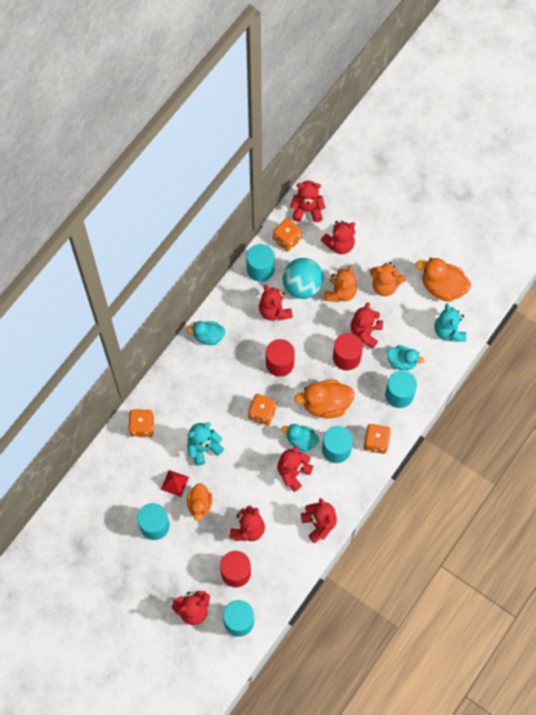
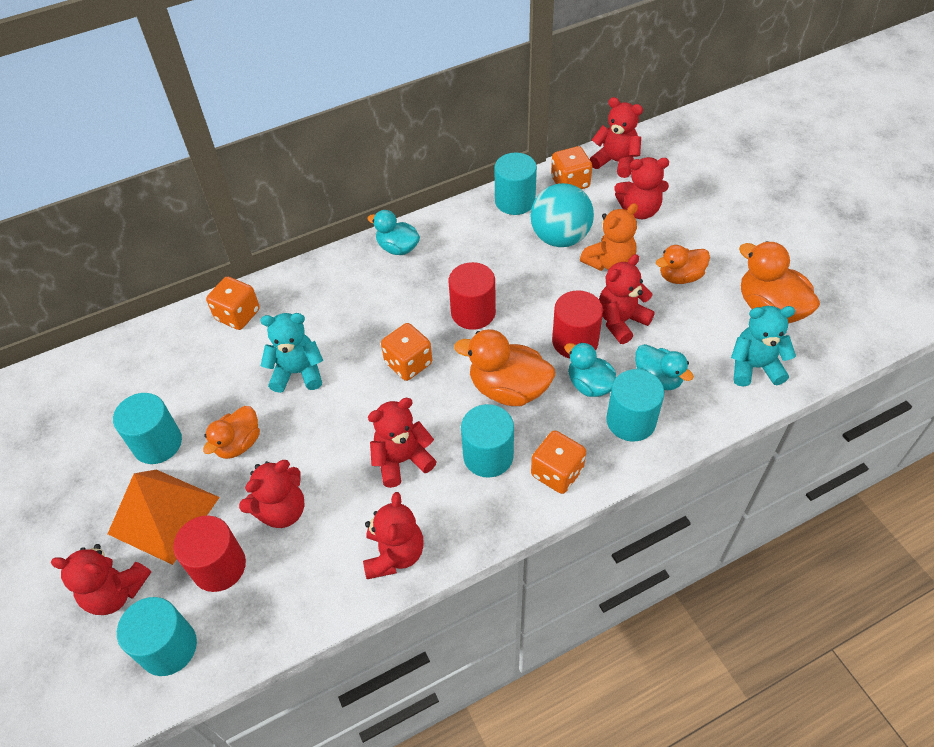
camera: 30 degrees right, 15 degrees down
(175, 483) = (226, 400): red pyramid -> none
(188, 561) = (164, 515): none -> orange pyramid
(274, 311) = (504, 251): red teddy bear -> none
(301, 441) = (442, 422): turquoise duck -> turquoise duck (589, 385)
(384, 286) = (680, 276): orange teddy bear -> orange duck
(448, 331) = (754, 367): turquoise teddy bear -> turquoise teddy bear turned 75 degrees clockwise

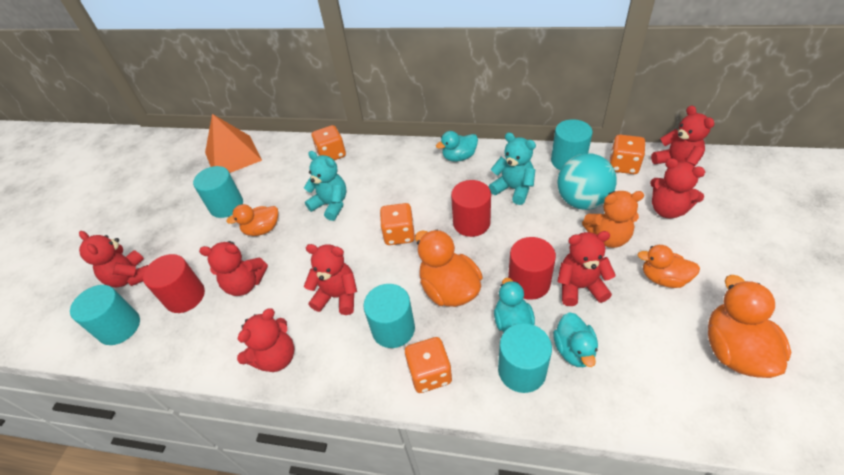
camera: 40 degrees right, 5 degrees down
(164, 515) = (191, 248): orange pyramid -> orange pyramid (233, 156)
(398, 248) = (459, 157): turquoise duck -> turquoise duck turned 90 degrees counterclockwise
(754, 367) = (676, 393): turquoise teddy bear -> turquoise teddy bear (513, 189)

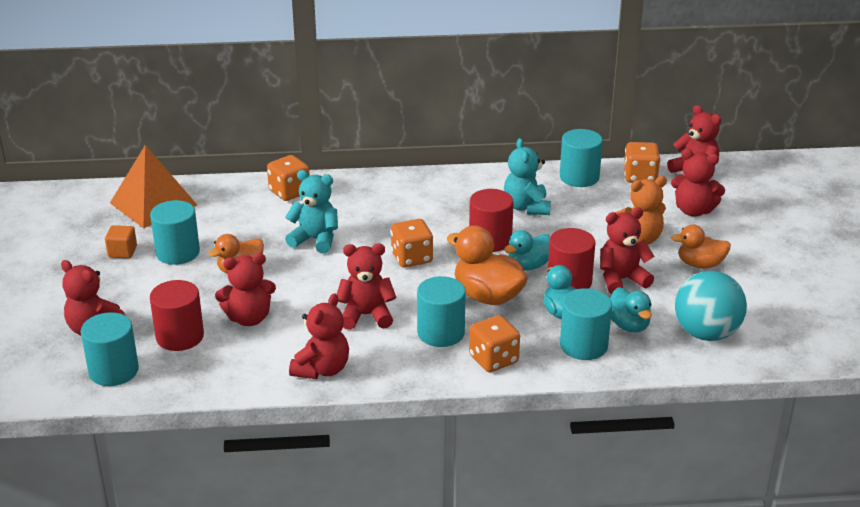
camera: 20 degrees left, 15 degrees down
(189, 200) = (122, 252): none -> orange cube
(459, 157) = (452, 183): turquoise duck -> turquoise duck (528, 266)
(513, 189) = (526, 207): turquoise teddy bear -> turquoise teddy bear turned 120 degrees counterclockwise
(582, 201) = (604, 211): turquoise ball -> turquoise ball (706, 333)
(734, 350) = (772, 307): orange duck -> none

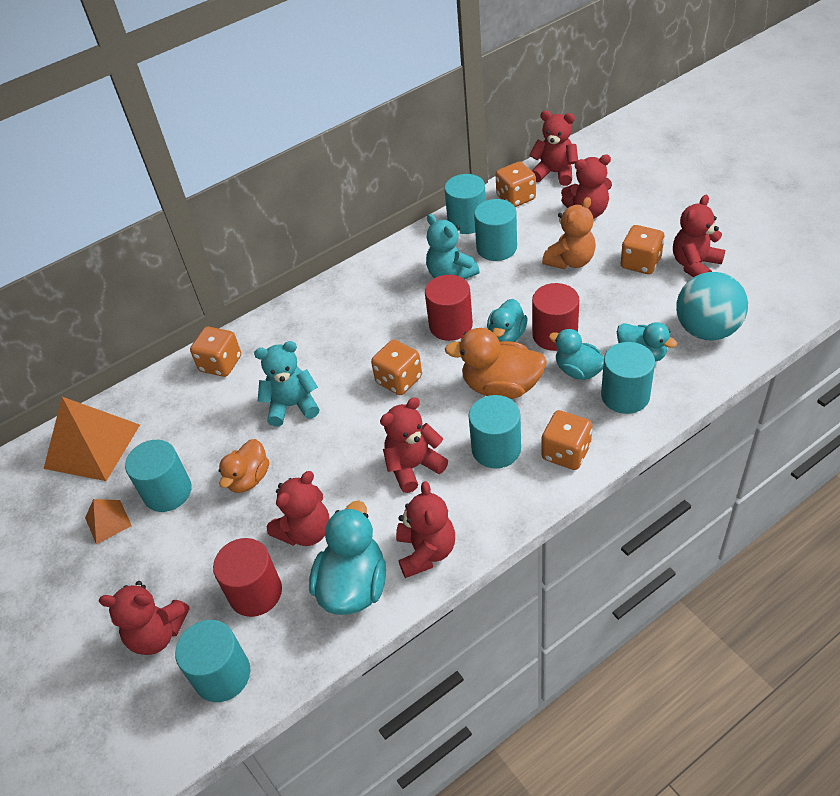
camera: 25 degrees left, 15 degrees up
(122, 252) = (108, 521): orange cube -> orange pyramid
(250, 364) = (353, 586): none -> turquoise duck
(585, 204) = (496, 248): none -> turquoise cylinder
(621, 280) = (594, 310): red teddy bear -> red teddy bear (695, 265)
(700, 264) = (640, 263): orange duck -> orange dice

